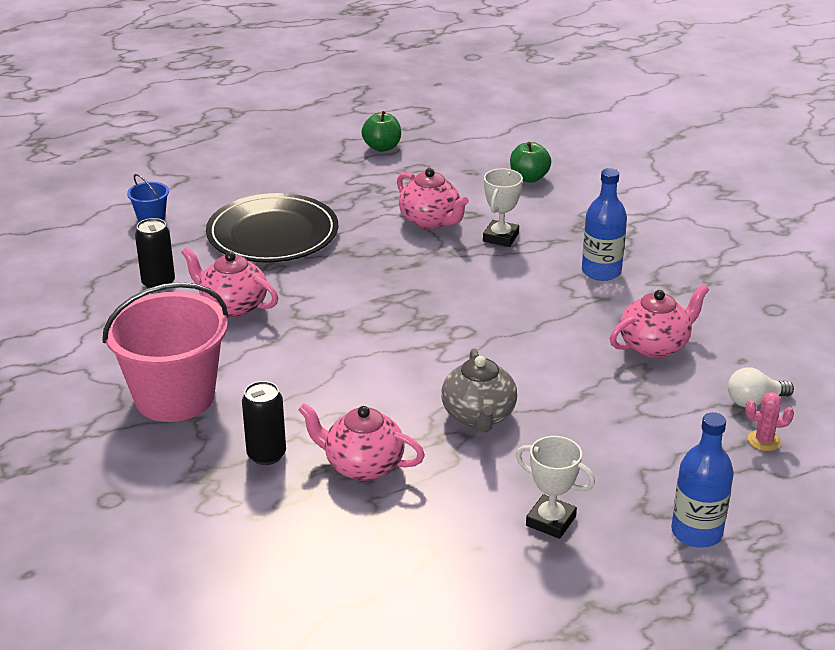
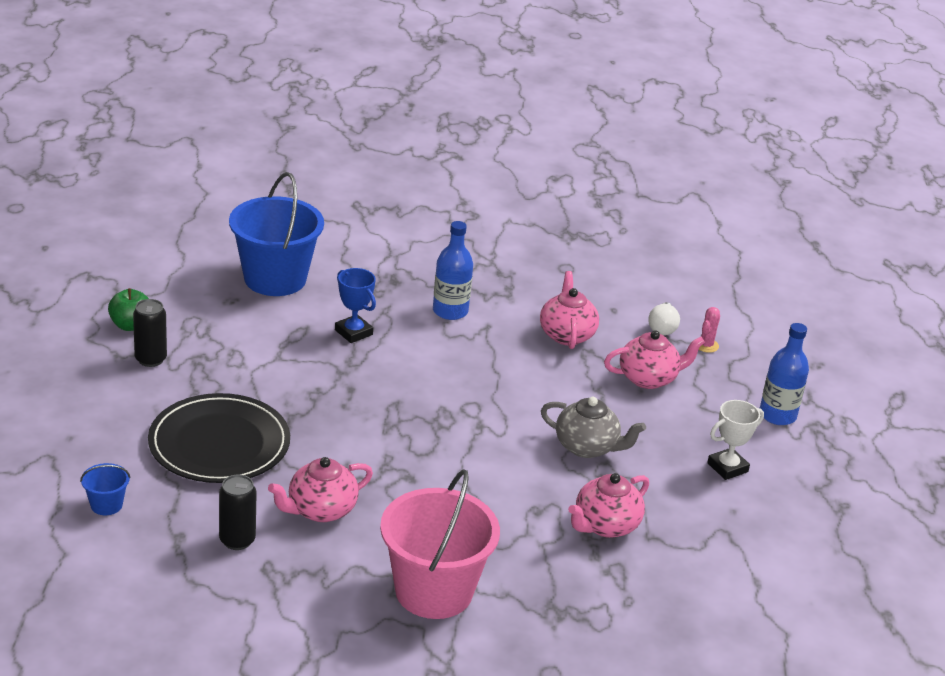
camera: 65 degrees left, 0 degrees up
(266, 455) = (555, 568): black can -> black can (150, 359)
(430, 221) = (290, 354): pink teapot -> pink teapot (649, 378)
(500, 237) = (353, 332): white trophy -> blue trophy
(529, 178) = (275, 279): green apple -> blue bucket

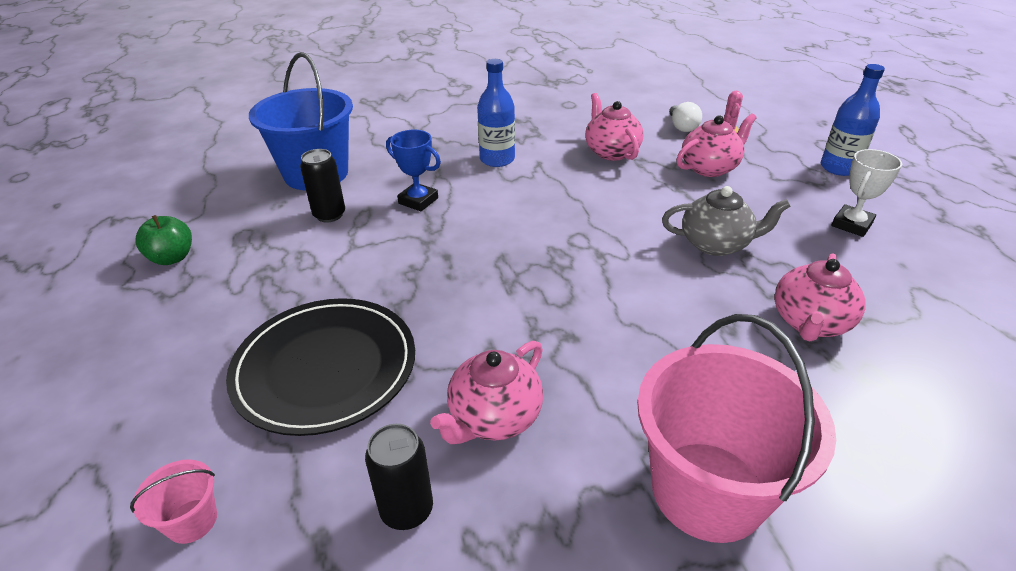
camera: 15 degrees left, 5 degrees up
(106, 505) = (192, 521): blue bucket -> pink bucket
(150, 359) = (206, 289): black can -> black can (329, 215)

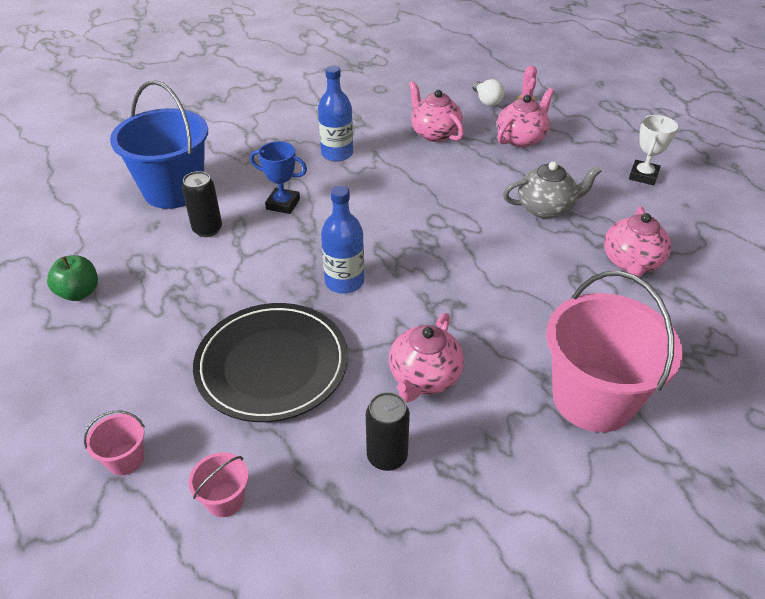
camera: 15 degrees left, 5 degrees up
(114, 445) = (125, 459): none -> pink bucket
(839, 168) = (623, 125): blue bottle -> blue bottle (344, 282)

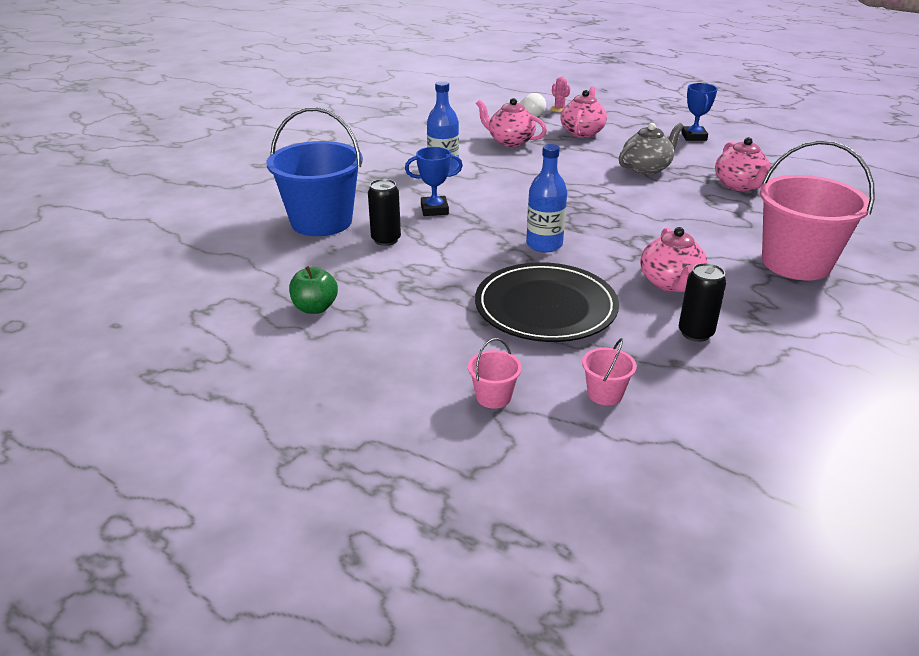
camera: 25 degrees left, 10 degrees down
(643, 176) = (693, 137): white trophy -> blue trophy

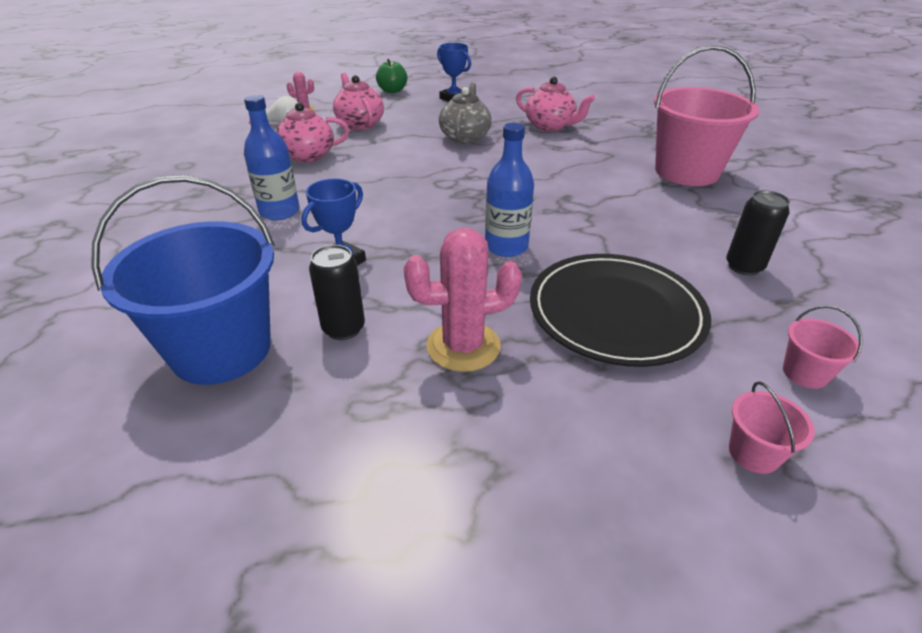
camera: 45 degrees left, 5 degrees up
(315, 308) = (401, 486): green apple -> green apple (392, 91)
(430, 276) = (463, 346): none -> pink cactus
(670, 283) = (653, 231): pink teapot -> none

